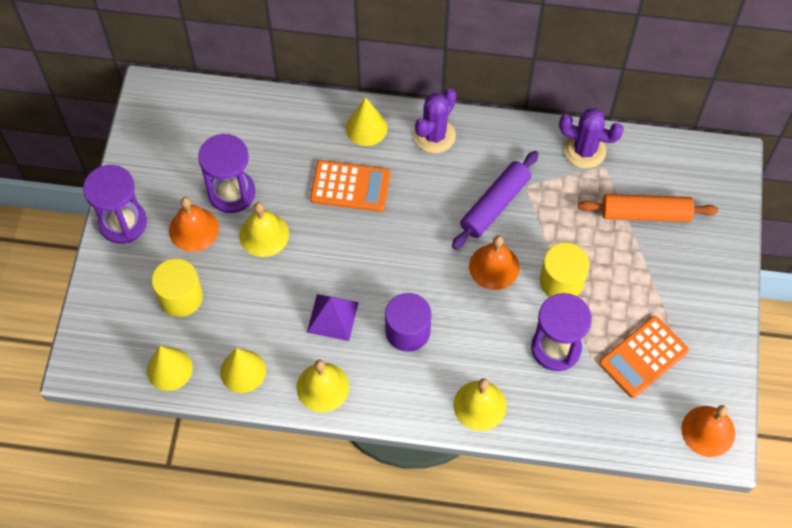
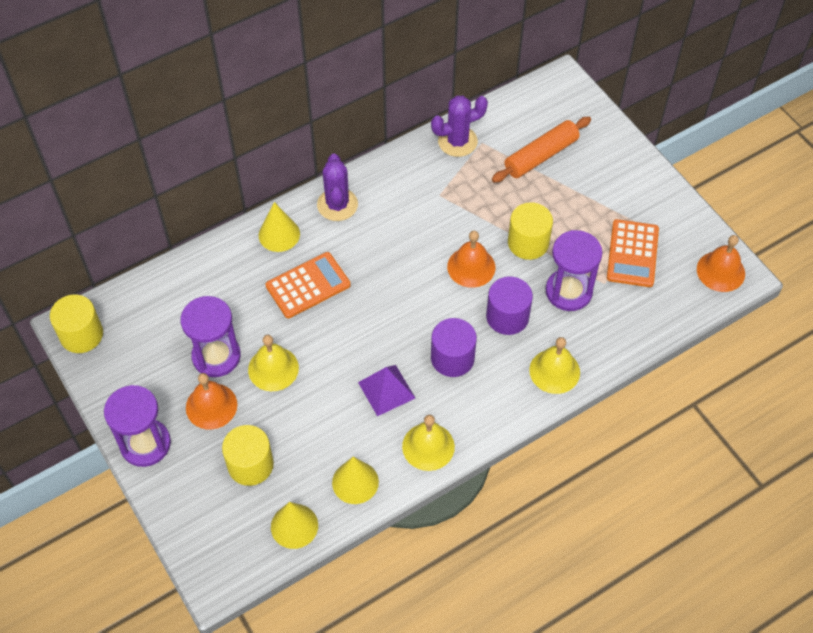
camera: 40 degrees left, 5 degrees down
(152, 103) = (81, 334): none -> yellow cylinder
(484, 331) = (507, 316): none -> purple cylinder
(495, 205) = (430, 223): purple rolling pin -> none

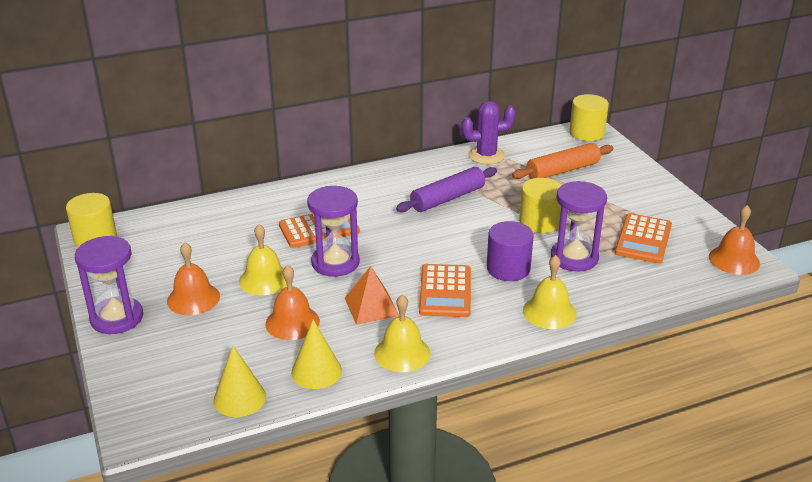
camera: 10 degrees right, 25 degrees down
(216, 356) = (213, 265): purple hourglass -> purple hourglass (335, 263)
(250, 465) = (213, 345): yellow cylinder -> yellow cylinder (586, 133)
(279, 234) = (304, 195): yellow cone -> none
(337, 205) = (364, 182): purple cactus -> none
(386, 390) = (371, 306): purple pyramid -> orange pyramid
(429, 219) = (448, 198): none -> purple rolling pin
(452, 358) = (445, 291): purple cylinder -> orange calculator
(471, 267) = (480, 232): orange bell -> orange bell (292, 322)

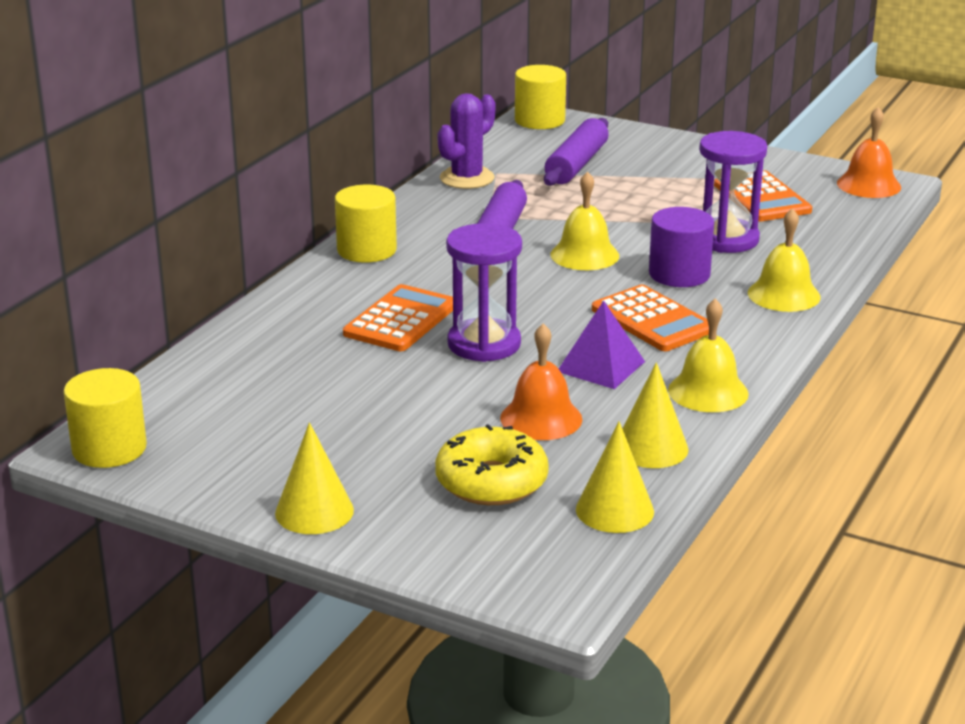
camera: 40 degrees left, 5 degrees down
(117, 318) = (314, 511): purple hourglass -> yellow cone
(193, 298) = (377, 449): orange bell -> none
(212, 346) = (491, 481): none -> yellow donut
(264, 279) = (429, 394): yellow bell -> yellow bell (584, 255)
(371, 306) = (601, 366): orange pyramid -> purple pyramid
(539, 222) = (636, 221): yellow cylinder -> yellow cylinder (367, 250)
(562, 170) = (576, 164): orange rolling pin -> purple rolling pin

